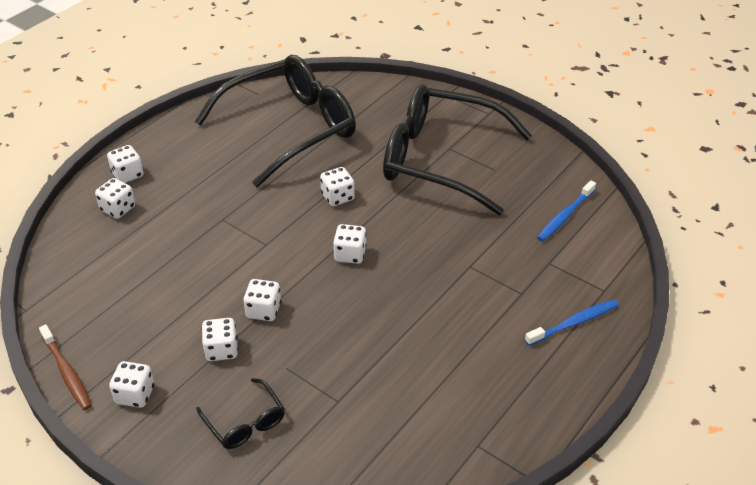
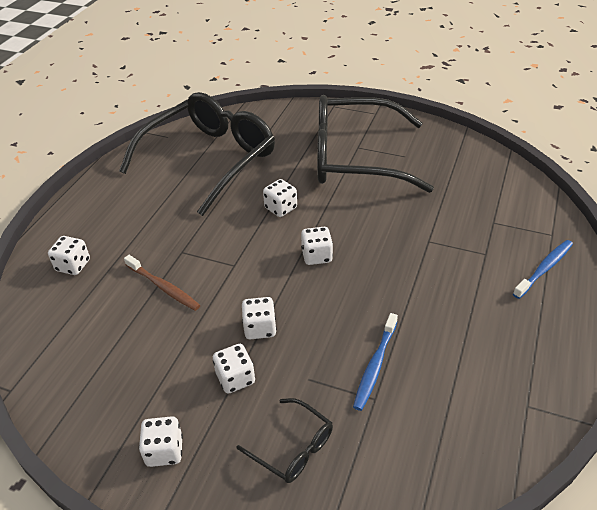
camera: 15 degrees left, 0 degrees up
(67, 372) = (80, 447): brown toothbrush -> brown toothbrush (163, 287)
(128, 175) = (71, 232): white dice -> none
(565, 216) = (484, 181): blue toothbrush -> blue toothbrush (375, 366)

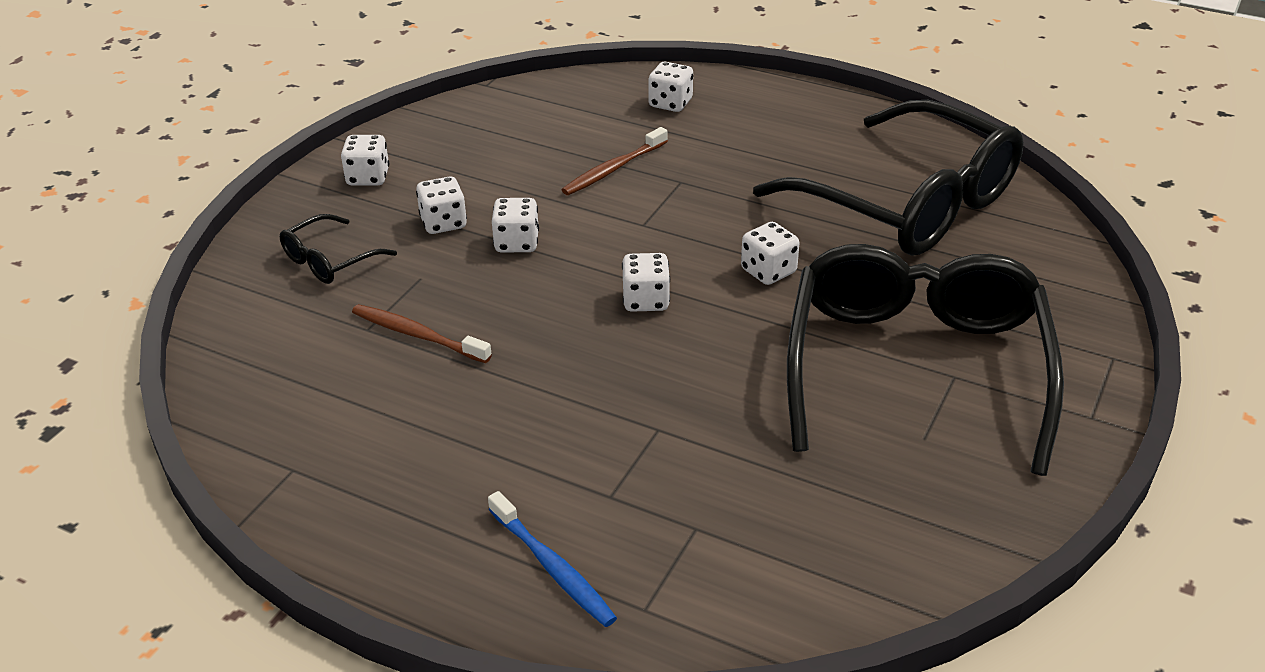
camera: 95 degrees right, 5 degrees down
(375, 366) = (417, 335): blue toothbrush -> brown toothbrush

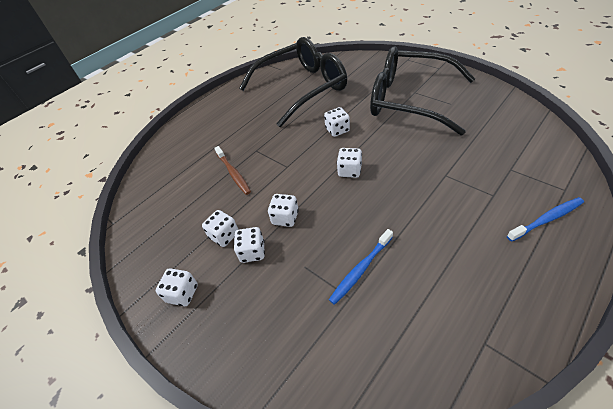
camera: 70 degrees left, 10 degrees up
(329, 261) = (270, 319): black glasses -> none
(417, 335) = (360, 269): brown toothbrush -> blue toothbrush
(670, 103) = (185, 147): white dice -> white dice (224, 235)

